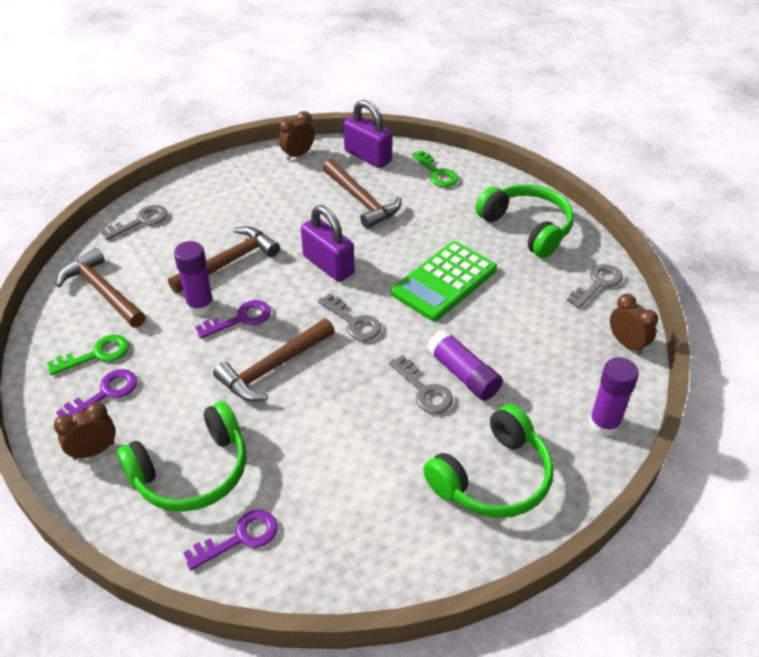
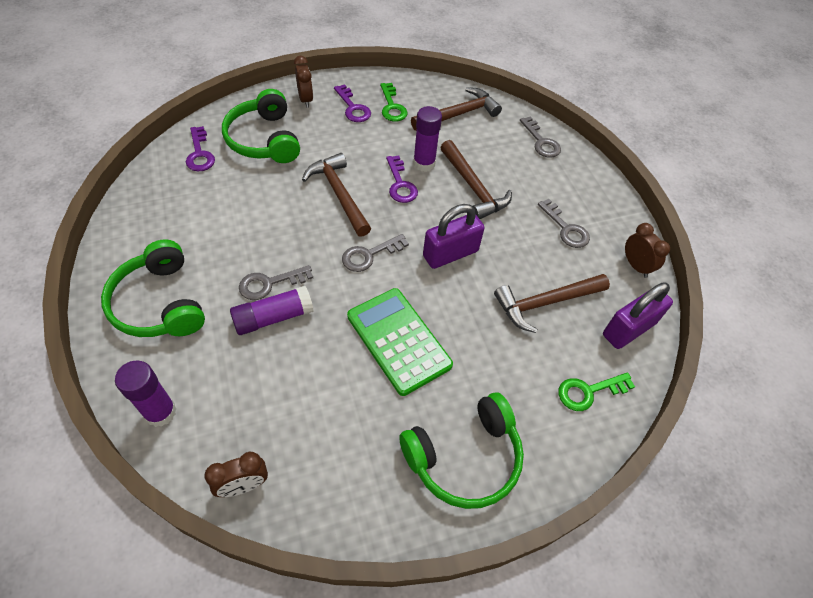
camera: 100 degrees right, 10 degrees up
(598, 284) = (344, 498): grey key -> grey key (566, 228)

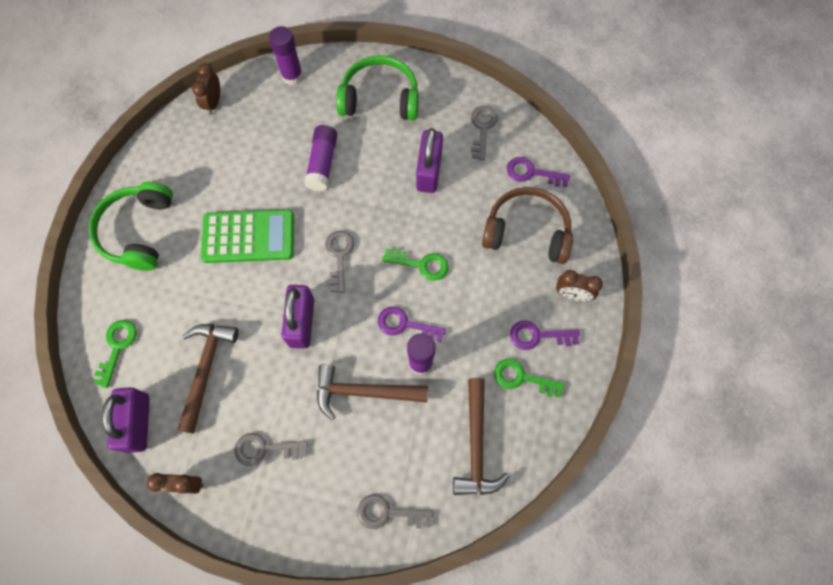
camera: 125 degrees right, 15 degrees up
(236, 225) = (429, 171): none -> purple padlock
(264, 139) = (526, 232): green headphones -> brown headphones
(269, 284) = (355, 172): grey key -> grey key (482, 128)
(339, 194) = (421, 264): brown hammer -> green key

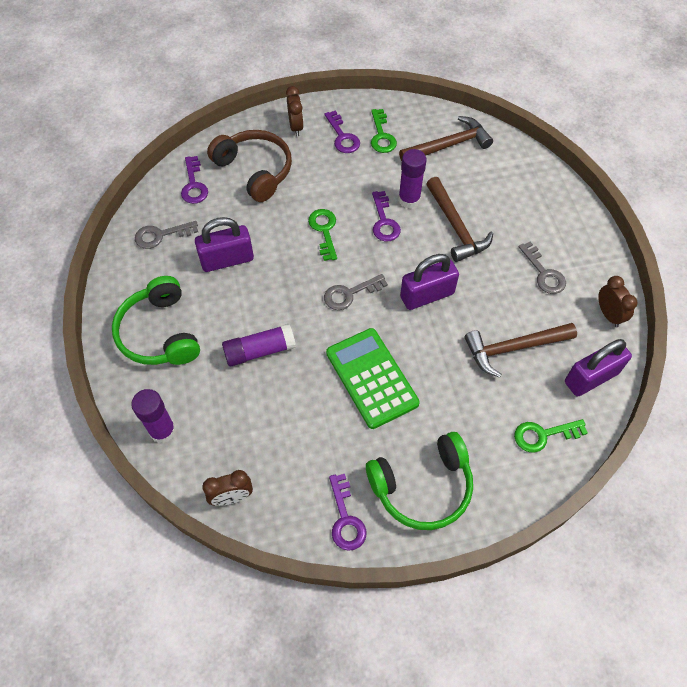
camera: 115 degrees left, 10 degrees down
(150, 168) = (346, 519): none -> purple key
(388, 513) = (531, 178): grey key -> none
(526, 232) = (255, 170): brown headphones -> brown headphones turned 150 degrees clockwise

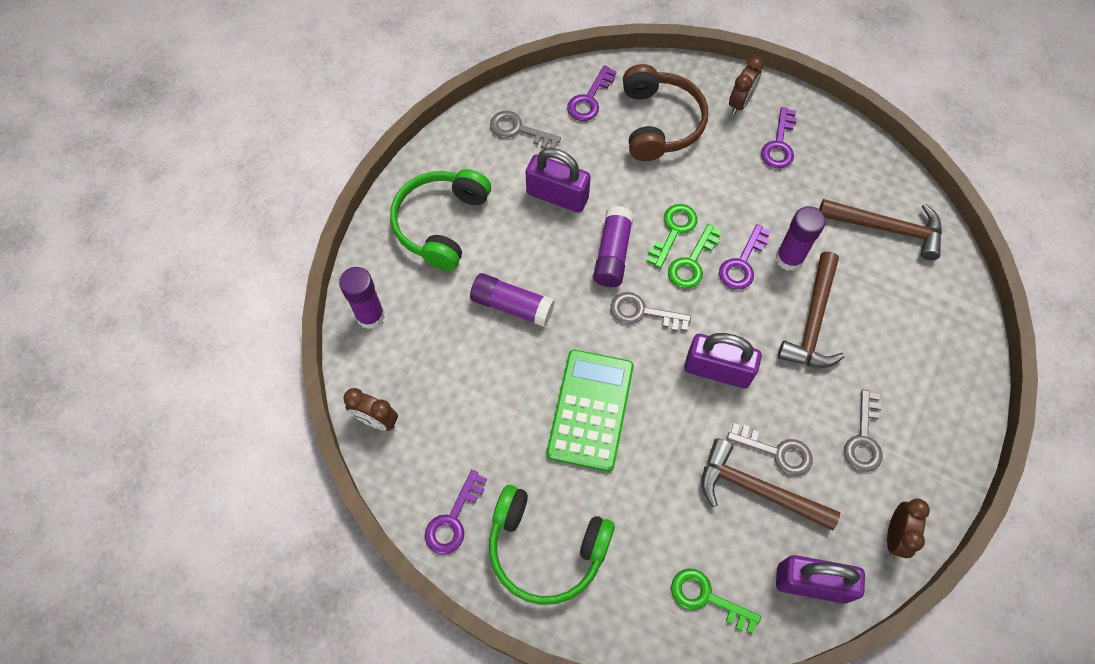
camera: 40 degrees right, 5 degrees up
(297, 271) = (612, 254): none -> purple glue stick
(382, 136) = (822, 170): green key -> green key (692, 263)
(504, 317) = (777, 451): none -> grey key

